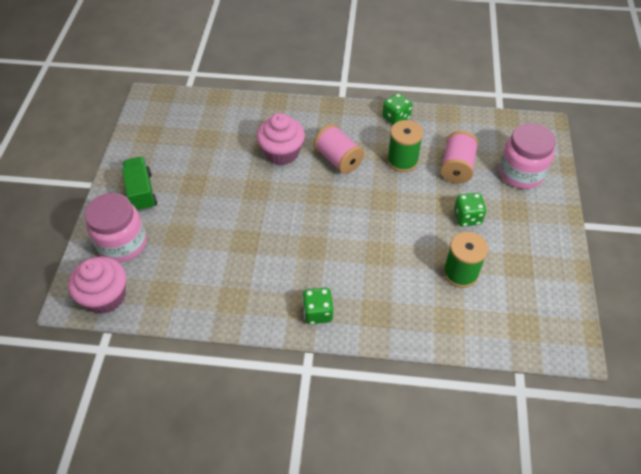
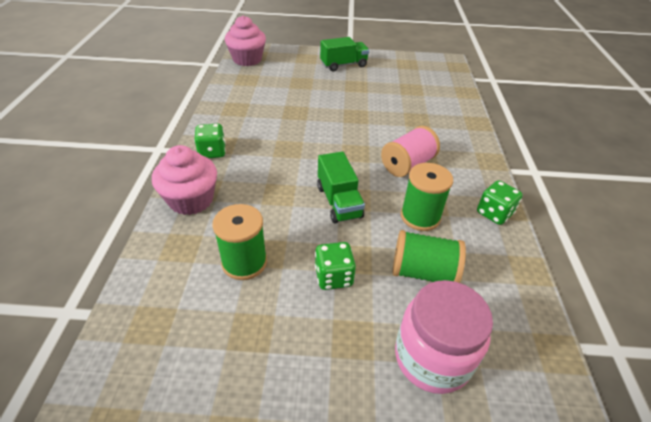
camera: 85 degrees right, 10 degrees down
(123, 243) = (293, 62): pink jar -> none
(282, 153) = (406, 128): pink cupcake -> pink cupcake (191, 200)
(388, 210) = (339, 202): none -> green truck
(456, 167) = (423, 272): pink spool -> green spool

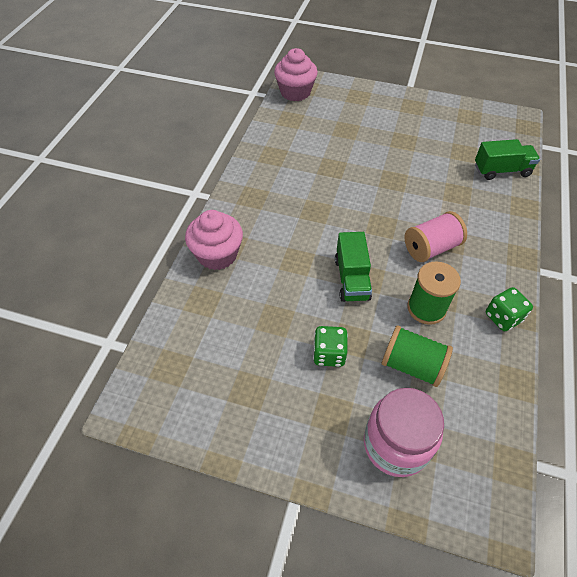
camera: 15 degrees right, 10 degrees up
(212, 152) = (243, 205): green dice -> none
(244, 262) = (254, 325): green spool -> none
(343, 65) = (397, 111): green truck -> green truck (501, 170)

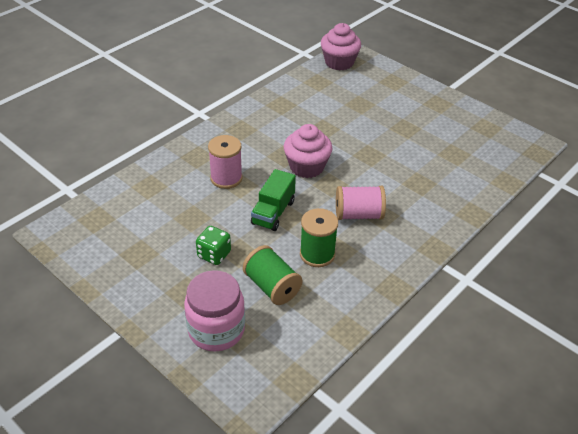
camera: 25 degrees right, 10 degrees down
(217, 255) = (183, 160): pink cupcake -> pink cupcake (307, 167)
(277, 258) = (226, 178): none -> pink spool
(501, 170) = (477, 179): green truck -> none
(503, 317) = (377, 285): green dice -> none

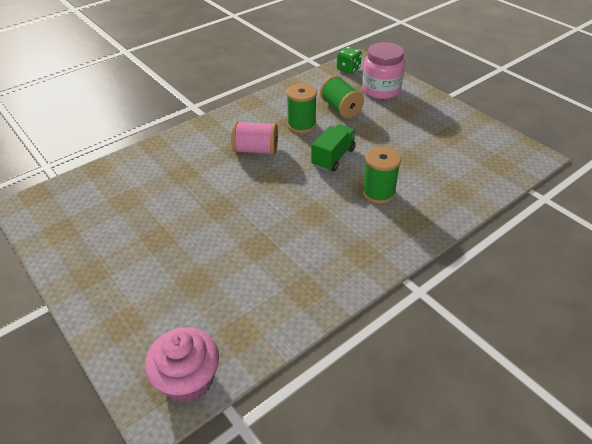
camera: 170 degrees left, 0 degrees up
(214, 254) = (386, 130): green dice -> green dice (348, 69)
(226, 178) = (378, 192): pink spool -> green spool
(307, 167) = (291, 198): pink cupcake -> none

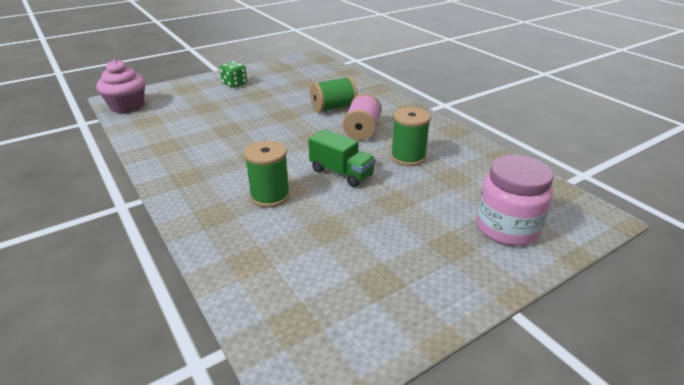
camera: 95 degrees right, 10 degrees down
(340, 108) = (447, 187): green spool -> green spool (333, 108)
(348, 69) = (563, 203): green dice -> green dice (234, 84)

